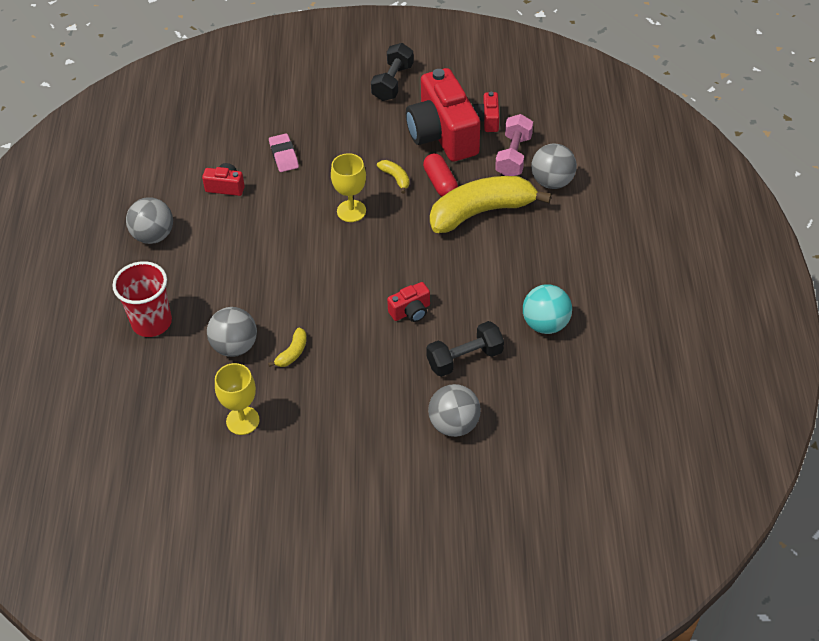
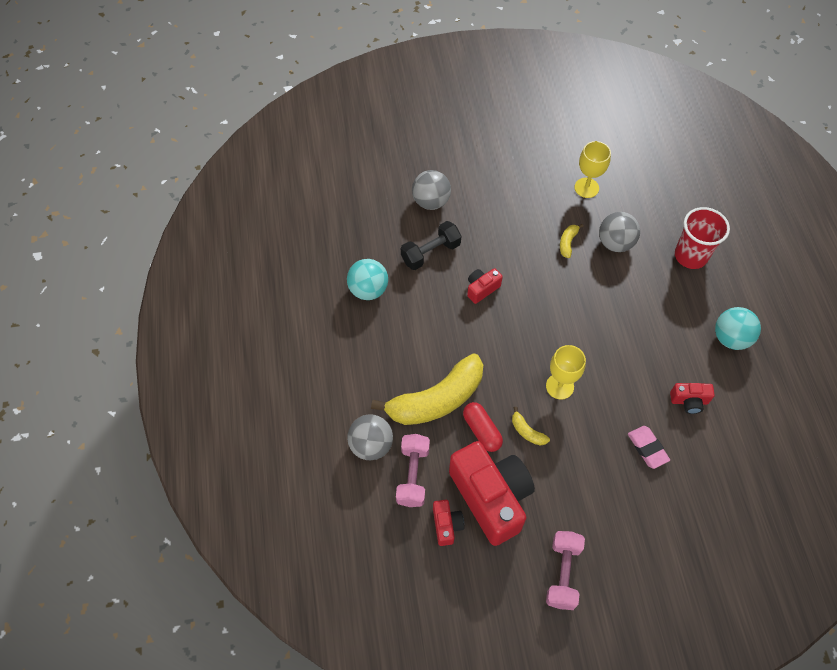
camera: 170 degrees right, 10 degrees up
(153, 236) = (730, 338): grey ball -> turquoise ball
(392, 82) = (563, 573): black dumbbell -> pink dumbbell

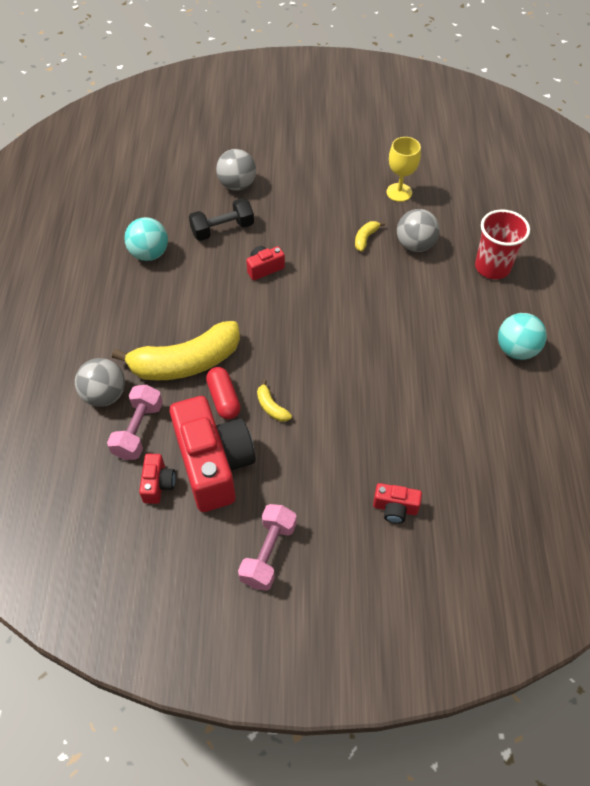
camera: 10 degrees right, 5 degrees down
(559, 386) = (318, 369): yellow goblet -> none
(647, 448) = (396, 443): pink eraser -> none
(689, 401) = (455, 404): red camera -> red camera (395, 508)

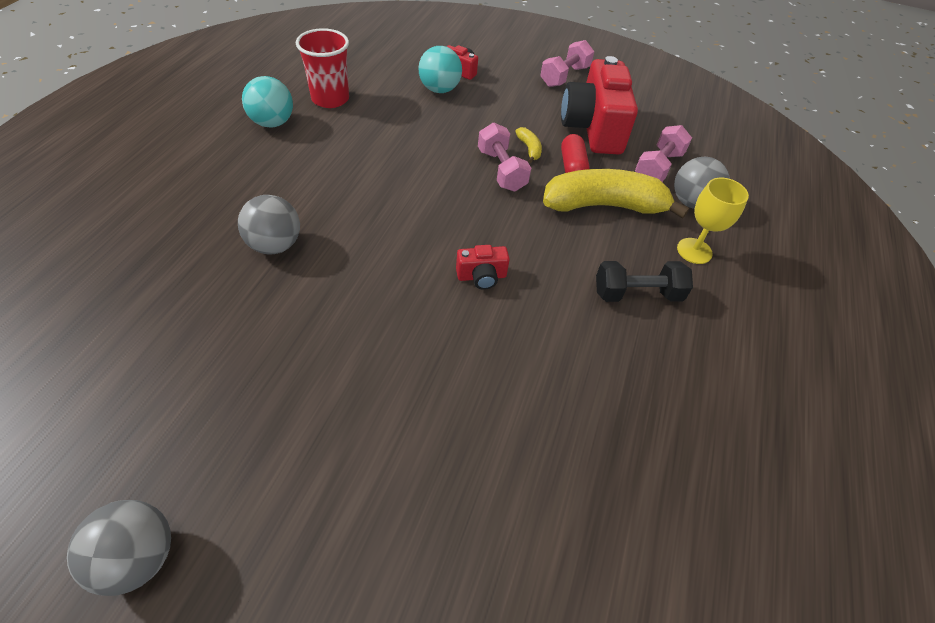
camera: 165 degrees left, 5 degrees down
(149, 254) = (633, 347): turquoise ball -> turquoise ball (439, 89)
(158, 484) = (643, 130): red camera -> none
(222, 229) = (518, 352): black dumbbell -> black dumbbell (637, 294)
(237, 185) = (467, 430): grey ball -> grey ball (138, 558)
(287, 370) = (501, 170): none -> pink dumbbell
(365, 238) = (329, 273): yellow banana -> none
(399, 192) = (227, 326): yellow goblet -> yellow goblet (694, 251)
(492, 267) = (212, 194): red cup -> red cup (330, 99)

